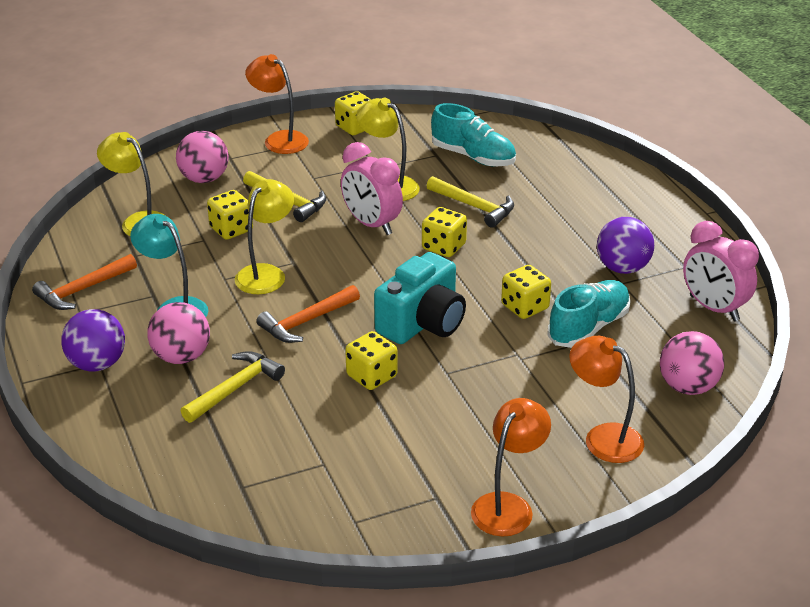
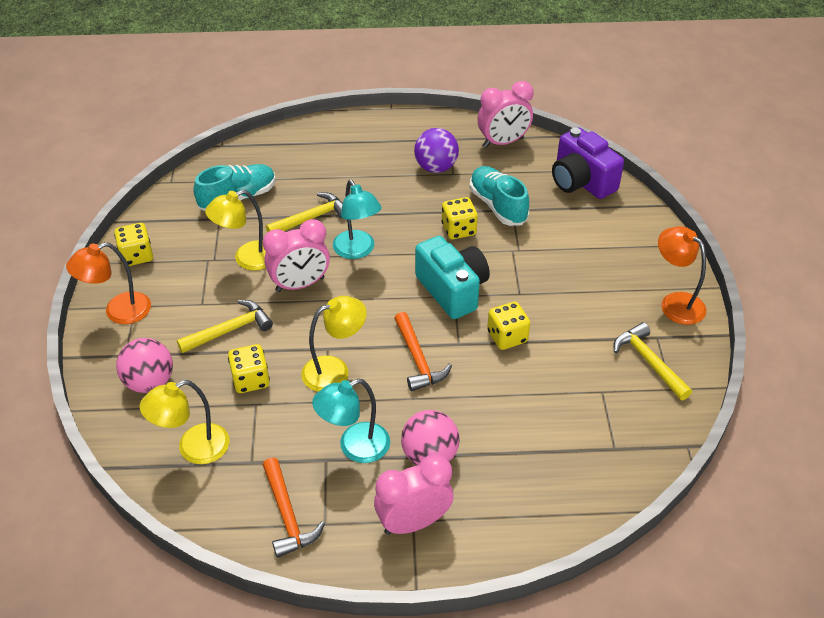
camera: 70 degrees left, 10 degrees up
(97, 364) = (413, 522): purple ball -> pink clock
(235, 388) = (489, 427): yellow hammer -> yellow hammer (649, 362)
(266, 273) = (335, 370): yellow lamp -> yellow lamp turned 105 degrees clockwise
(444, 247) = (357, 251): yellow dice -> turquoise lamp
(603, 437) = (619, 236): orange lamp -> none
(688, 387) = (581, 182): pink ball -> purple camera

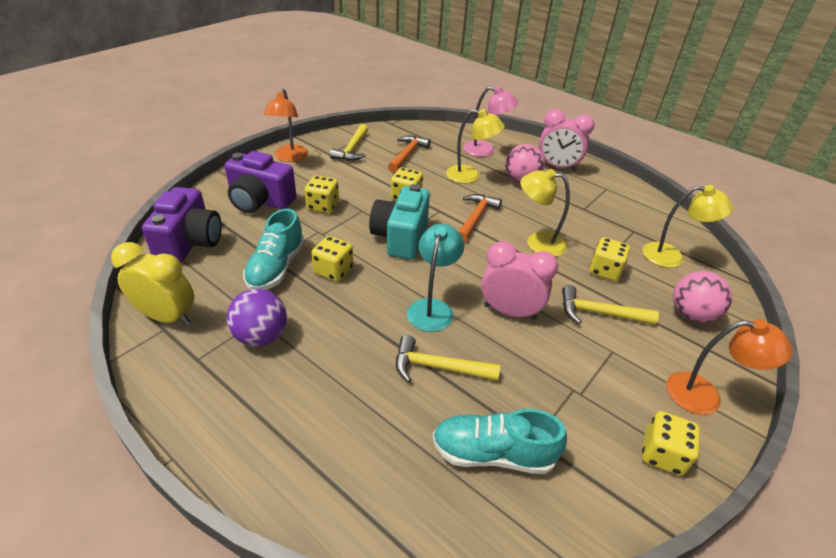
camera: 140 degrees left, 5 degrees down
(247, 259) = (539, 367): yellow lamp -> yellow lamp (470, 176)
(287, 515) = (626, 200): orange hammer -> orange hammer (407, 155)
(354, 447) = (561, 204): turquoise lamp -> none
(503, 142) = (167, 317): pink clock -> yellow clock
(525, 484) = (485, 150): none -> pink lamp
(555, 274) = (323, 206): none -> yellow dice
(605, 242) = (260, 201): none -> purple camera

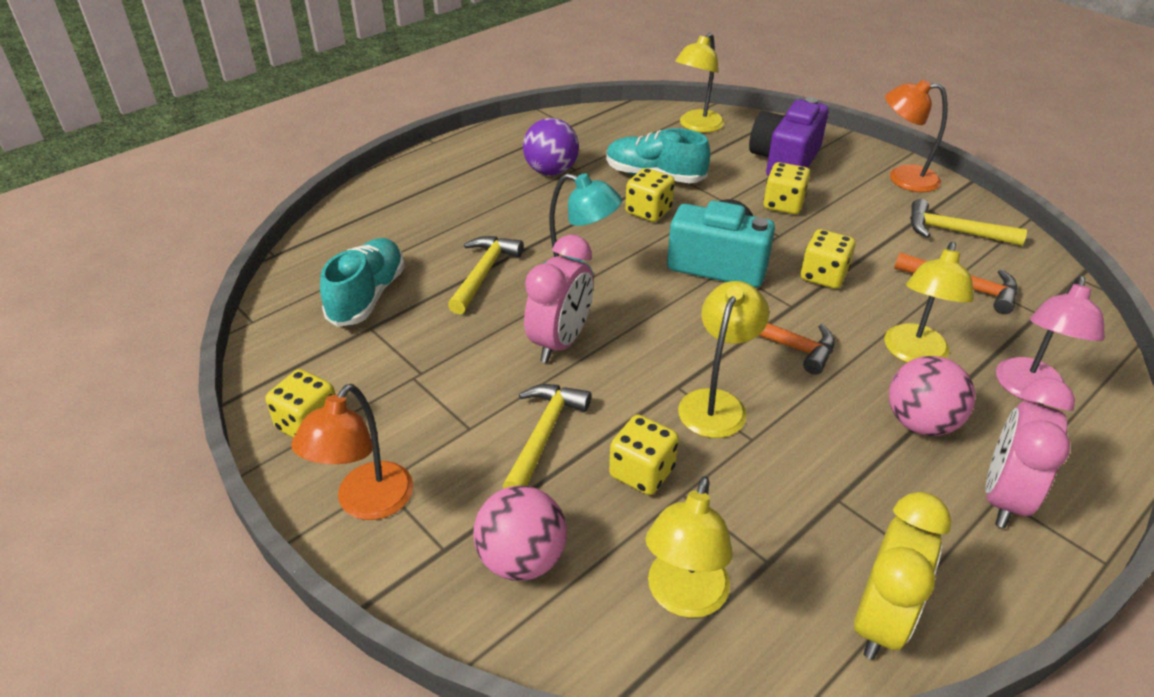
camera: 100 degrees right, 0 degrees up
(167, 317) = (585, 125): yellow clock -> yellow clock (880, 620)
(190, 242) = (697, 126): purple camera -> yellow lamp

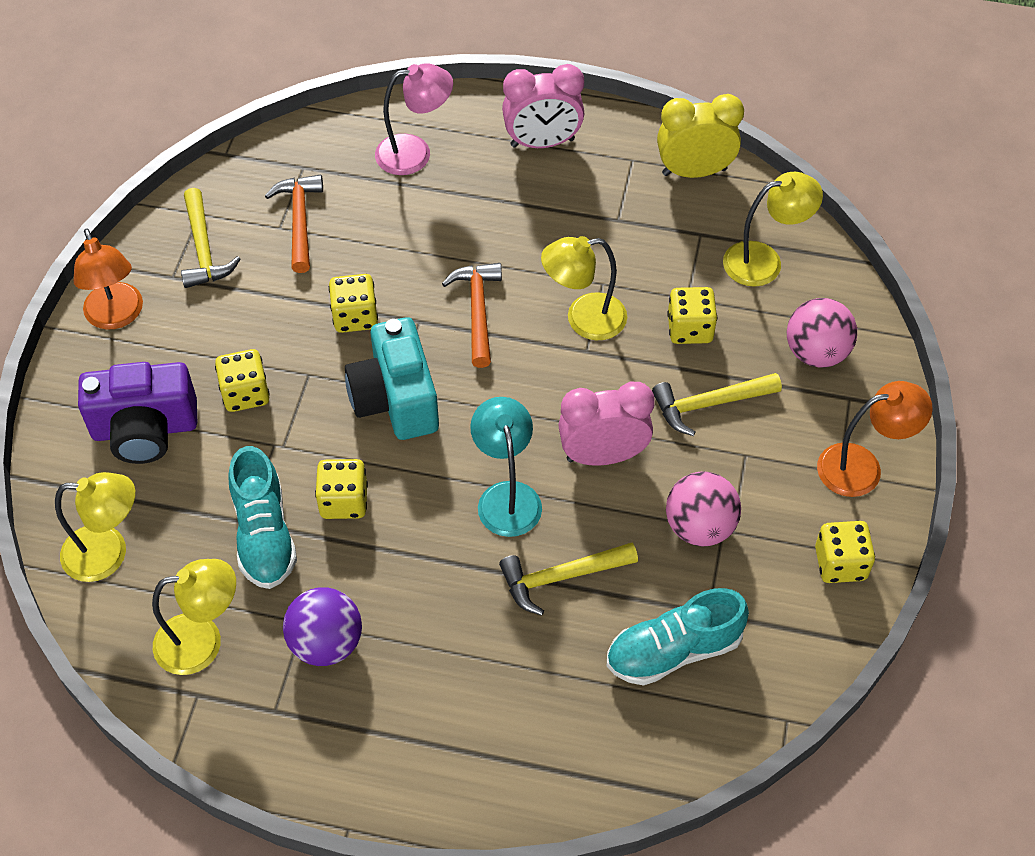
camera: 125 degrees left, 15 degrees up
(914, 354) = (423, 225): yellow lamp -> yellow lamp (202, 641)
(920, 423) = (503, 200): pink ball -> pink ball (699, 527)

